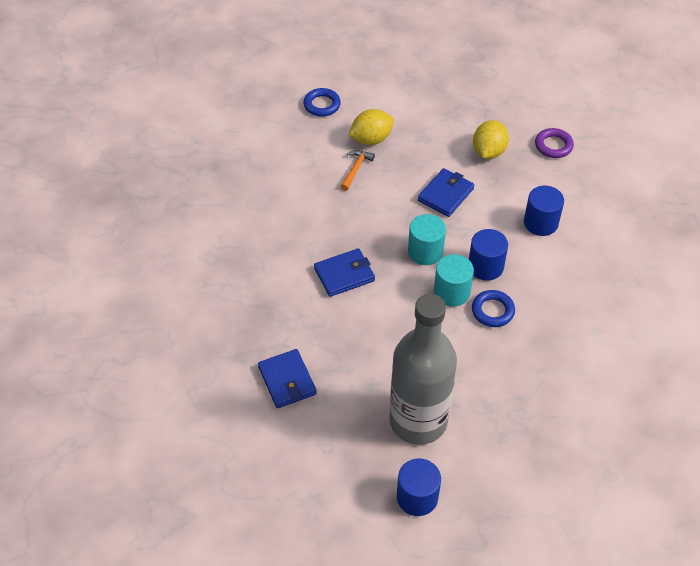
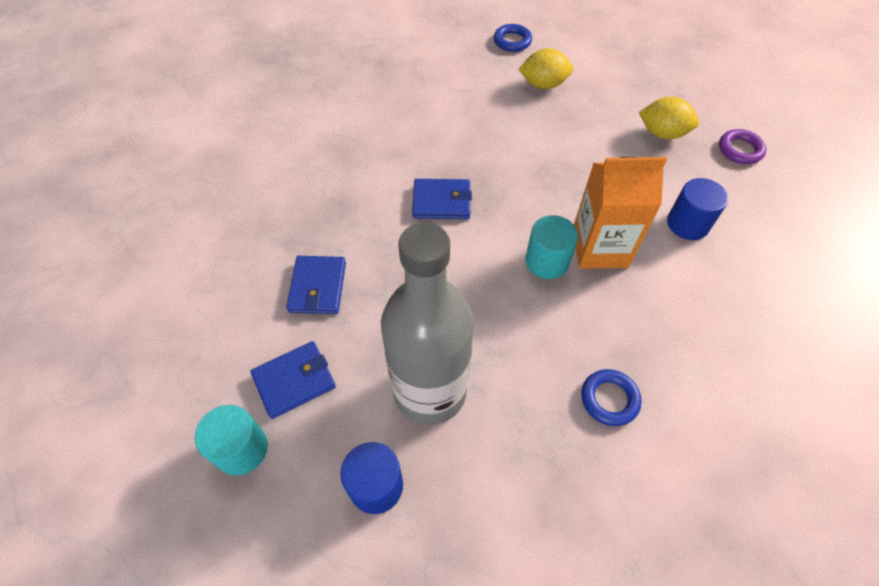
camera: 25 degrees right, 5 degrees up
(356, 169) = (512, 106): orange hammer -> none
(425, 251) = (540, 209): turquoise cylinder -> turquoise cylinder (241, 449)
(445, 194) = (593, 160): blue wallet -> blue wallet (294, 381)
(485, 266) = (599, 248): blue cylinder -> orange carton
(488, 152) = (662, 133): yellow lemon -> yellow lemon turned 60 degrees clockwise
(492, 311) = (583, 299): blue ring -> blue ring (609, 399)

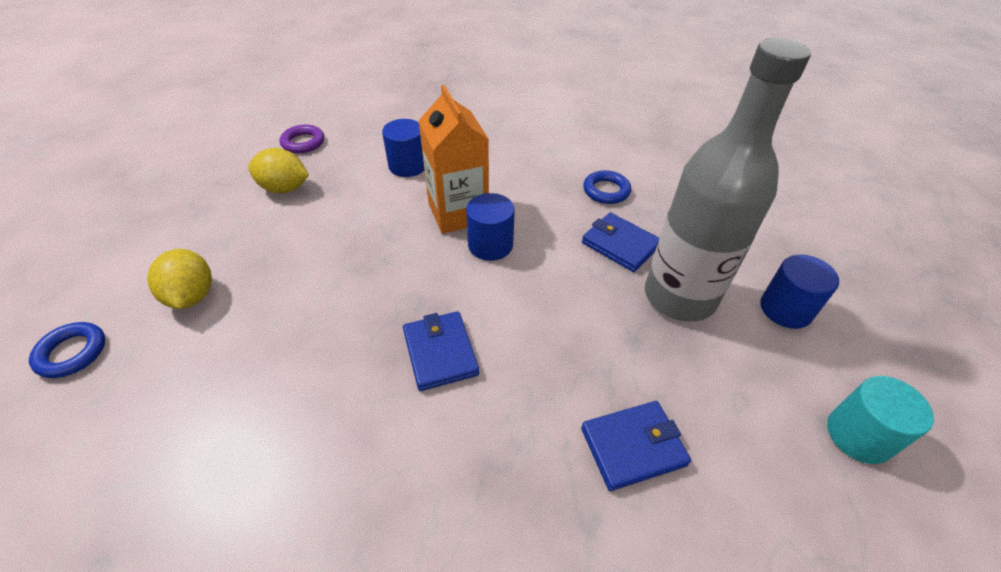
camera: 110 degrees left, 10 degrees down
(294, 381) = (757, 417): blue wallet -> blue wallet (620, 245)
(546, 261) = (490, 245): turquoise cylinder -> blue cylinder
(662, 133) = (284, 188): yellow lemon -> yellow lemon turned 75 degrees counterclockwise

